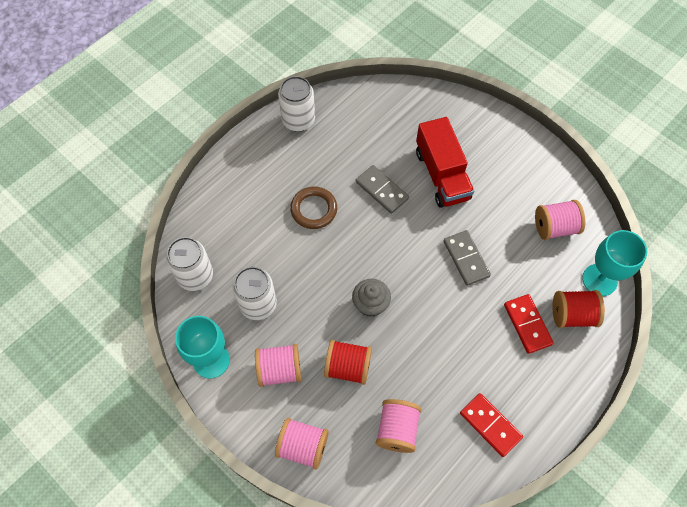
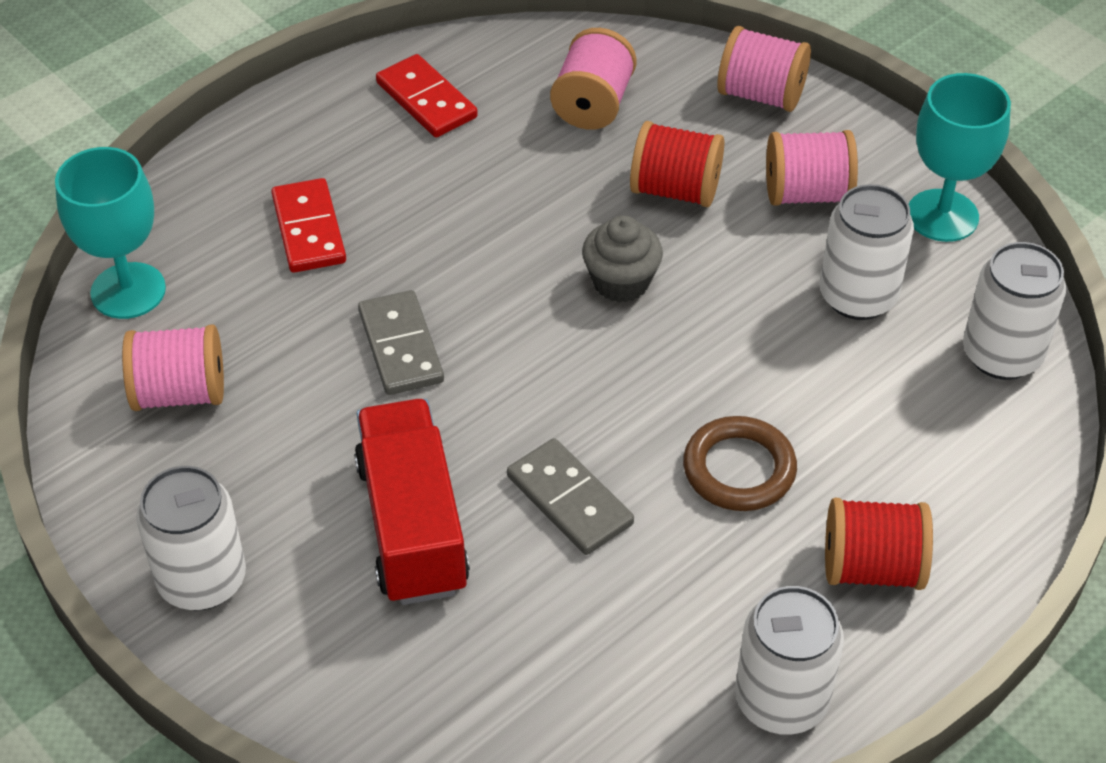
camera: 175 degrees left, 15 degrees down
(515, 147) = (202, 580): none -> white can
(572, 315) = (212, 238): red spool -> red spool (872, 568)

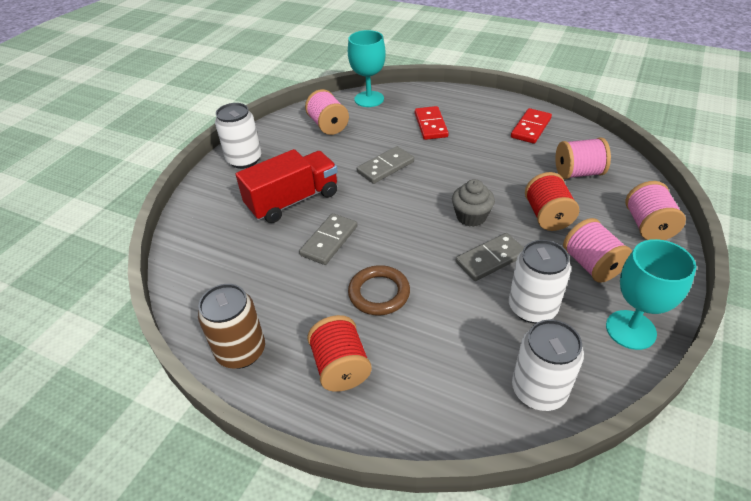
camera: 70 degrees right, 5 degrees down
(309, 229) = (431, 125): red domino -> red domino turned 60 degrees counterclockwise
(734, 300) = (490, 259): none -> grey domino
(781, 700) = (241, 351): white can -> brown can

